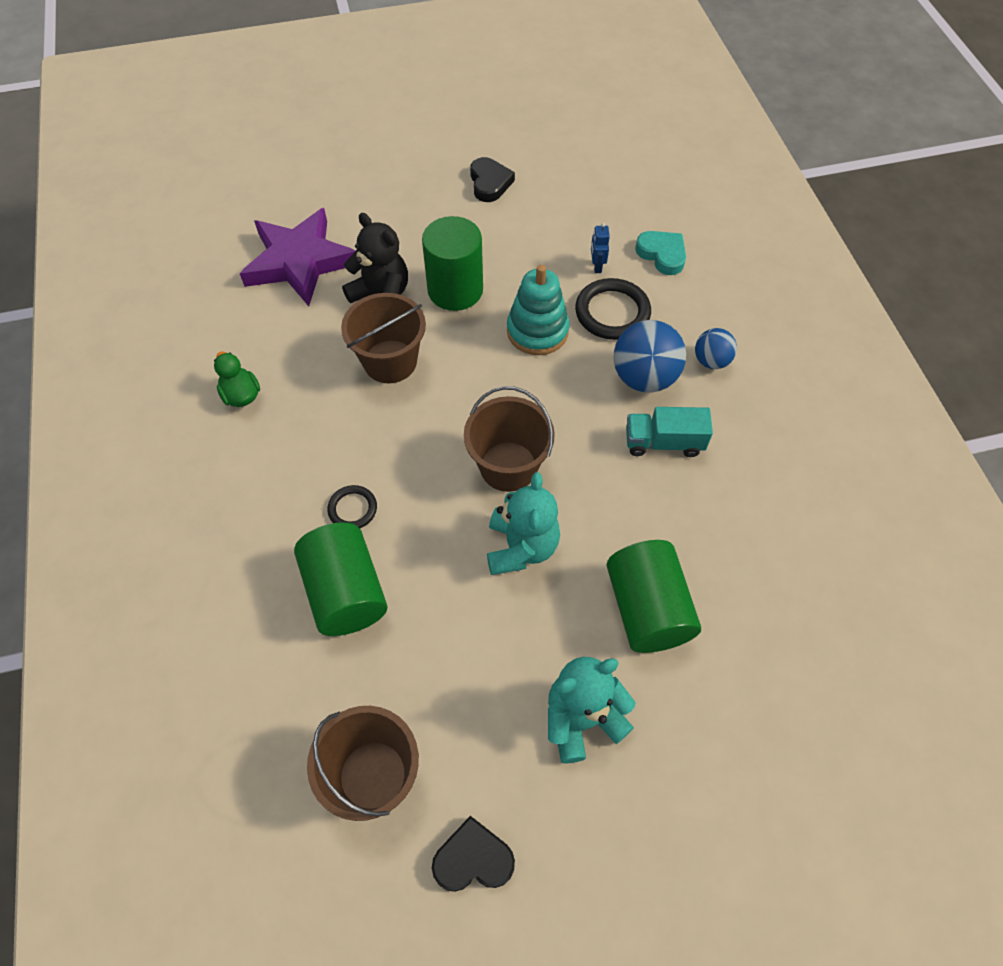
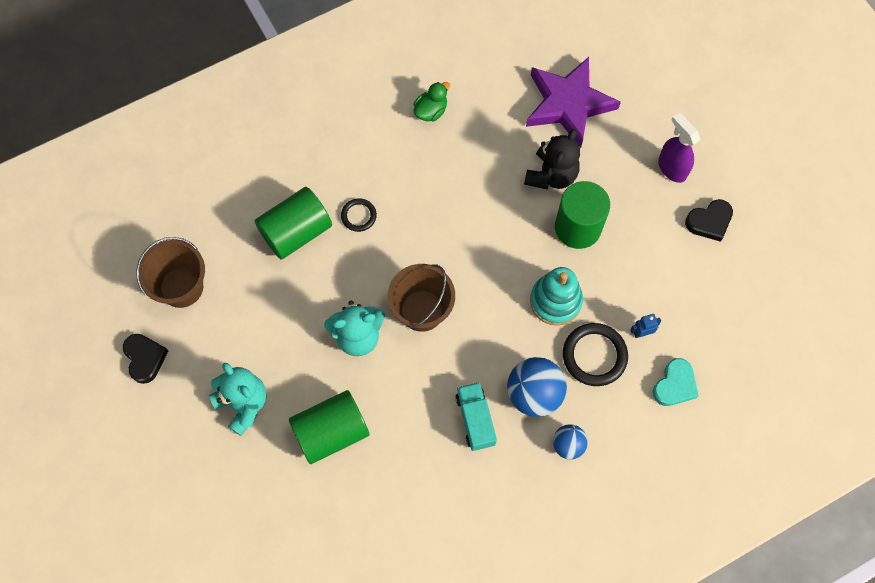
camera: 75 degrees right, 10 degrees up
(390, 361) = (491, 201): brown bucket -> none
(417, 196) = (671, 168): none -> purple spray bottle

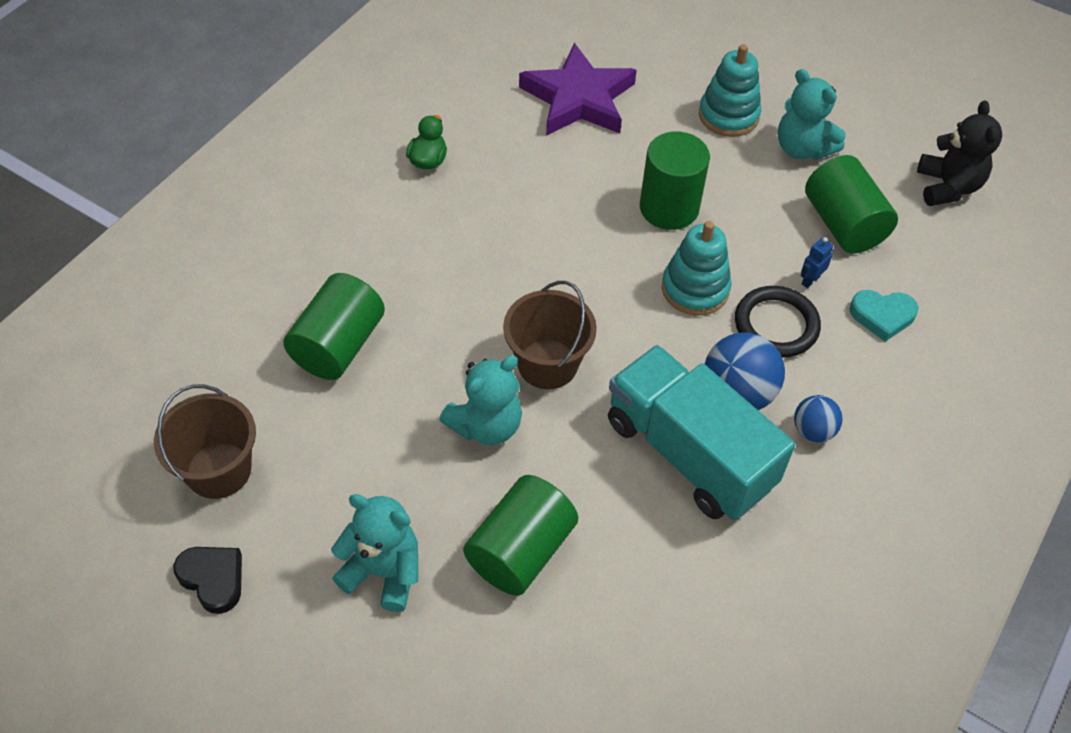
camera: 30 degrees left, 15 degrees down
(358, 216) = (407, 297): black ring -> none
(475, 420) = (689, 453): turquoise truck -> turquoise truck, size x2.03
(551, 175) = (605, 170): black teddy bear -> black teddy bear (947, 187)
(671, 168) = (728, 115): purple spray bottle -> turquoise stacking toy
(675, 385) = (882, 316): turquoise heart -> turquoise heart turned 90 degrees clockwise
(697, 299) = (843, 224): none -> green cylinder
(709, 222) = (802, 148): black heart -> turquoise teddy bear

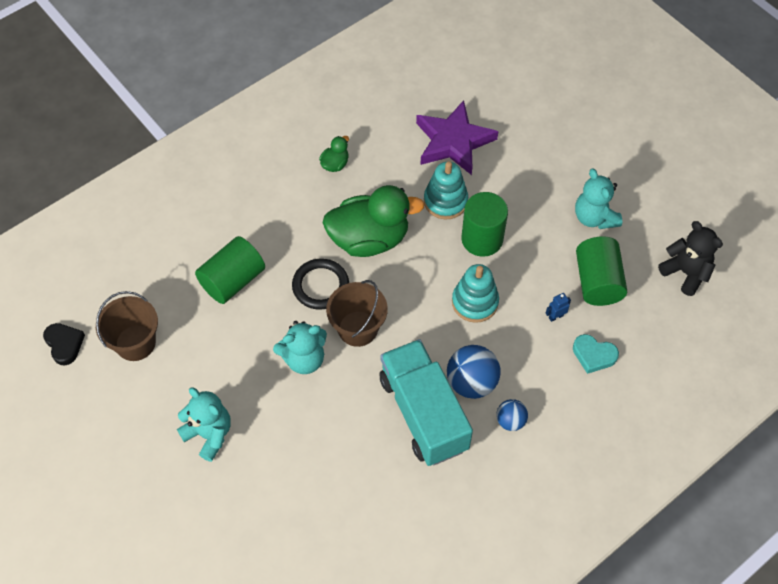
camera: 20 degrees right, 5 degrees up
(213, 579) = (111, 409): black heart -> black heart (64, 344)
(515, 244) = (369, 239): none -> green duck
(520, 550) = (294, 445): green cylinder -> none
(728, 115) = (553, 179): turquoise stacking toy -> turquoise stacking toy (445, 201)
(776, 325) = (518, 342): black ring -> black ring (320, 286)
(947, 187) = (685, 273): black teddy bear -> black teddy bear turned 60 degrees counterclockwise

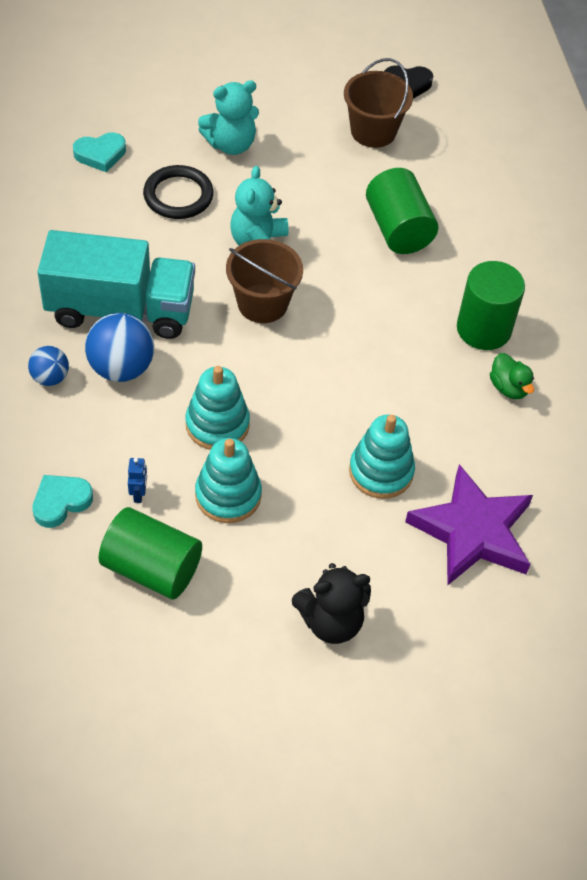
camera: 115 degrees right, 5 degrees down
(278, 524) = (100, 154): none -> turquoise heart
(320, 286) = (340, 297): black ring -> black ring (178, 196)
(369, 239) = (374, 368): green duck -> none
(482, 239) = (299, 479): green cylinder -> green cylinder (483, 329)
(520, 269) = (228, 495): none -> turquoise stacking toy
(594, 217) = (247, 626): turquoise teddy bear -> none
(685, 273) = (88, 682): black teddy bear -> black teddy bear (331, 621)

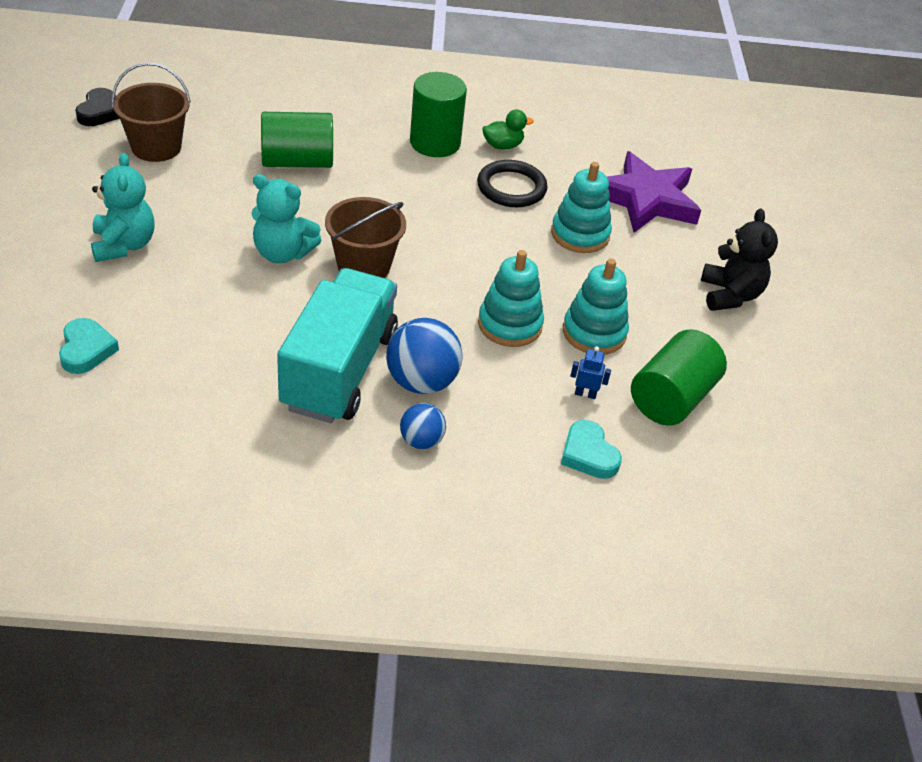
camera: 80 degrees left, 10 degrees down
(178, 196) = (185, 298): black ring -> black ring (511, 188)

